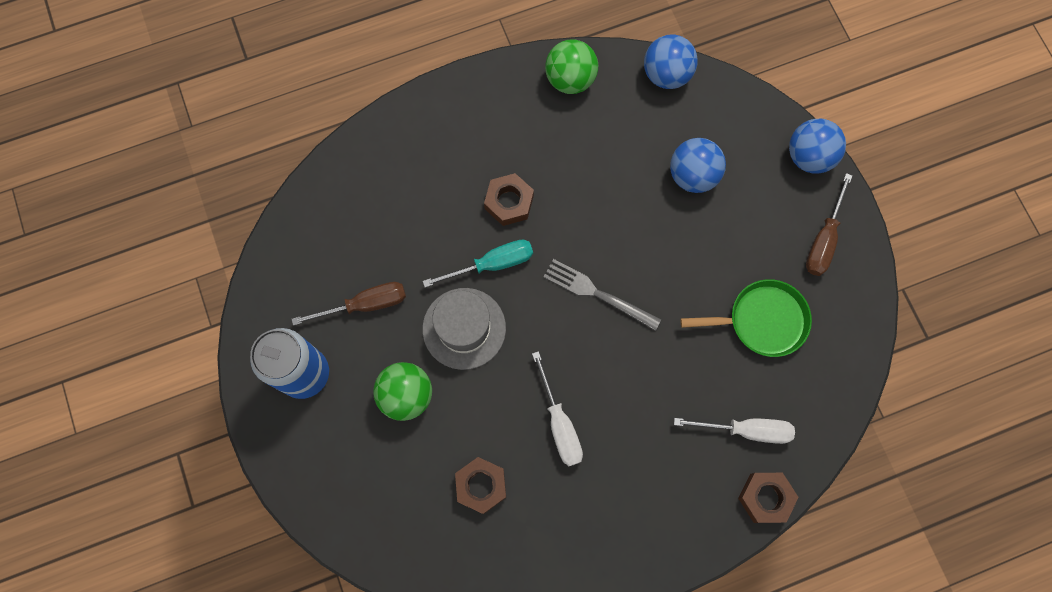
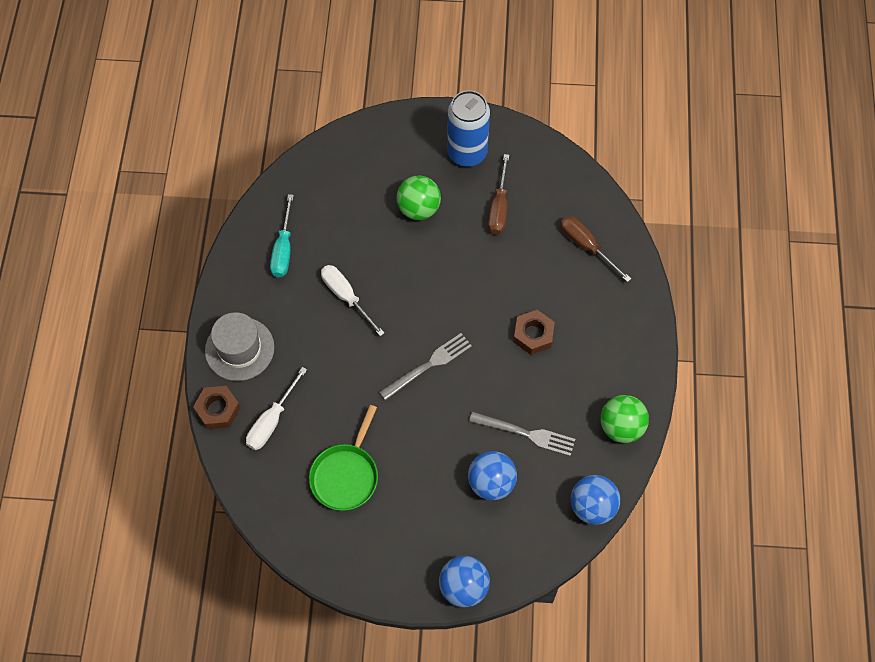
camera: 115 degrees right, 10 degrees down
(464, 328) = (448, 264): grey hat -> grey hat (239, 349)
(481, 485) = (331, 230): brown nut -> none
(492, 264) = (488, 302): turquoise screwdriver -> turquoise screwdriver (283, 249)
(559, 423) = (346, 297): white screwdriver -> white screwdriver turned 45 degrees clockwise
(623, 163) = (527, 434): none -> grey fork
(823, 239) = (386, 559): brown screwdriver -> brown screwdriver (586, 246)

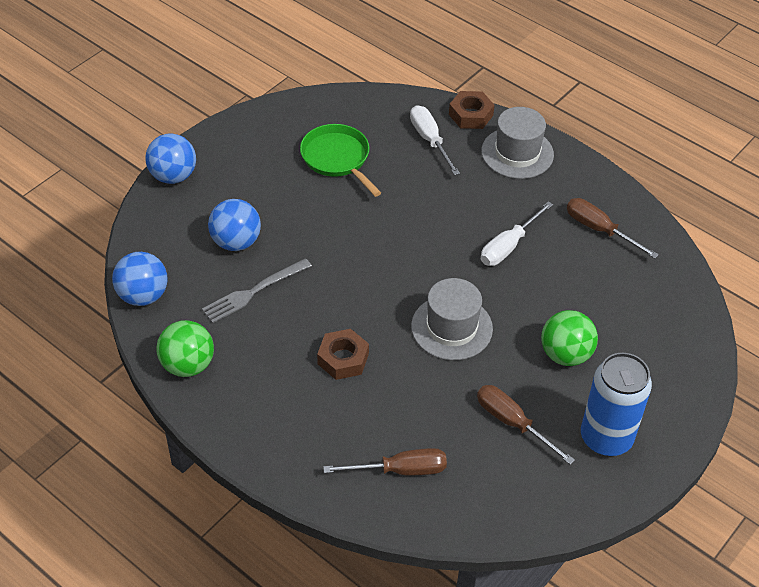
camera: 125 degrees right, 15 degrees down
(283, 249) = (599, 230): turquoise screwdriver -> brown screwdriver
(346, 297) = (509, 246): white screwdriver -> white screwdriver turned 135 degrees clockwise
(429, 364) = (385, 265): grey fork -> none
(451, 287) = (451, 327): none -> grey hat

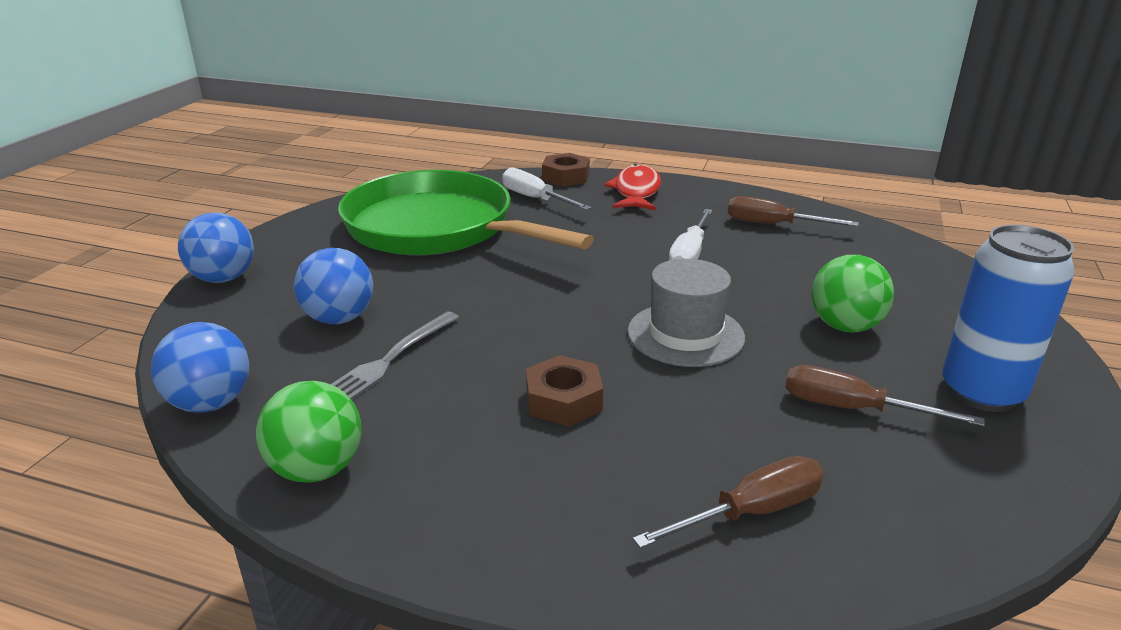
camera: 20 degrees left, 20 degrees down
(337, 158) = (437, 228): green pan -> green pan, size x1.94
(517, 153) = (636, 191): grey hat -> red fish

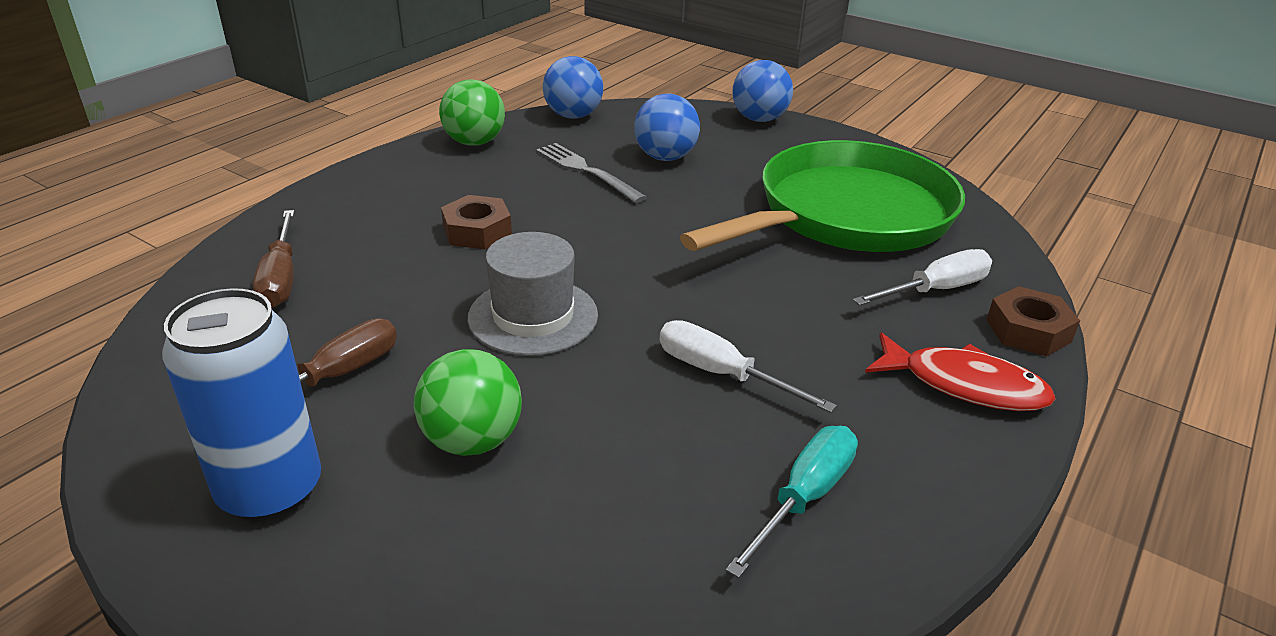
camera: 105 degrees right, 5 degrees up
(773, 225) = (803, 498): brown screwdriver -> turquoise screwdriver

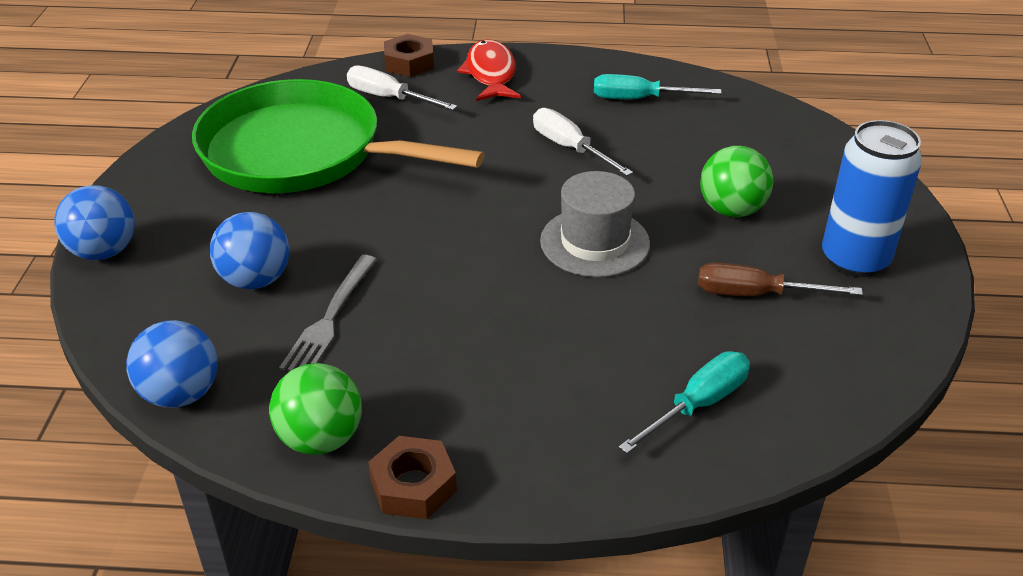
camera: 120 degrees left, 5 degrees up
(281, 278) = (697, 405): brown screwdriver -> turquoise screwdriver
(477, 231) = (510, 330): brown nut -> brown nut (413, 485)
(722, 374) = (570, 148): white screwdriver -> white screwdriver turned 135 degrees clockwise

